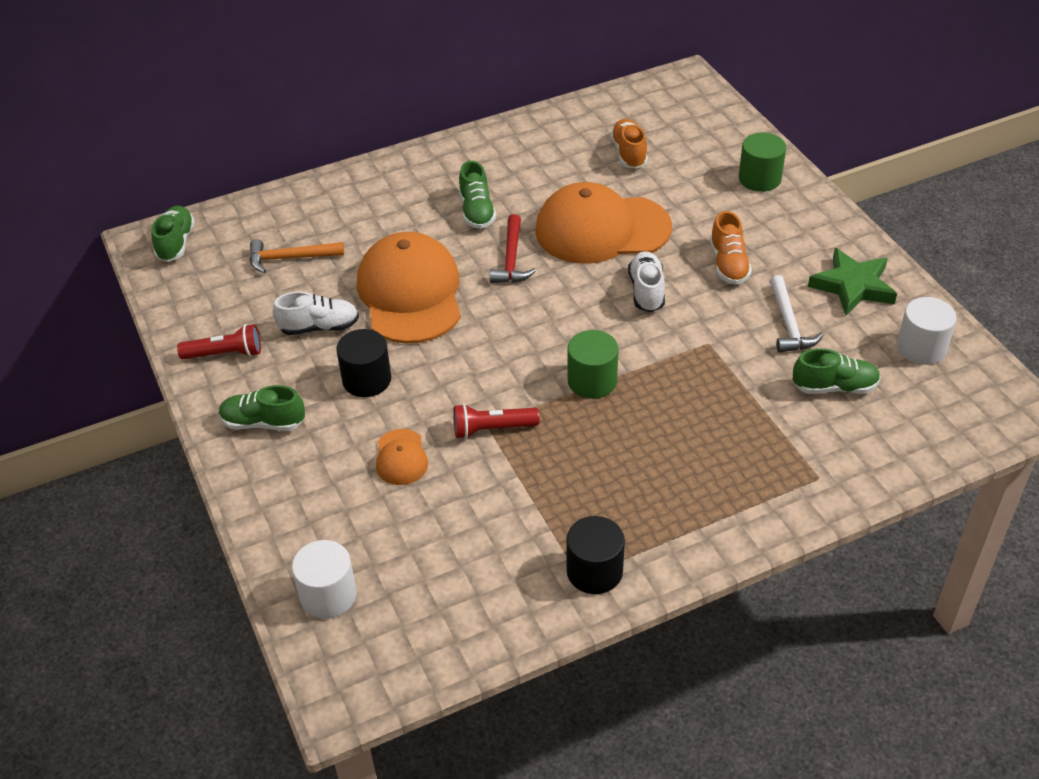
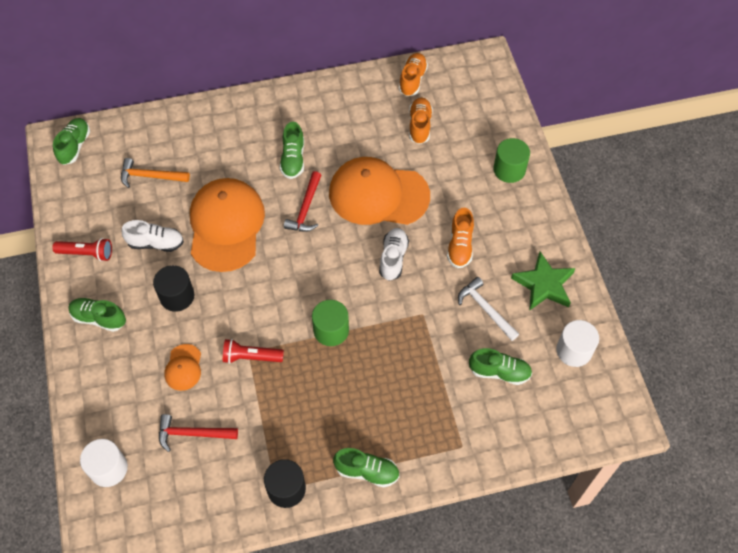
camera: 10 degrees right, 15 degrees up
(438, 531) = (192, 433): none -> red hammer
(602, 111) = (412, 80): none -> orange shoe
(700, 530) = (367, 471): none -> green shoe
(788, 324) = (485, 309): white hammer -> white hammer turned 135 degrees clockwise

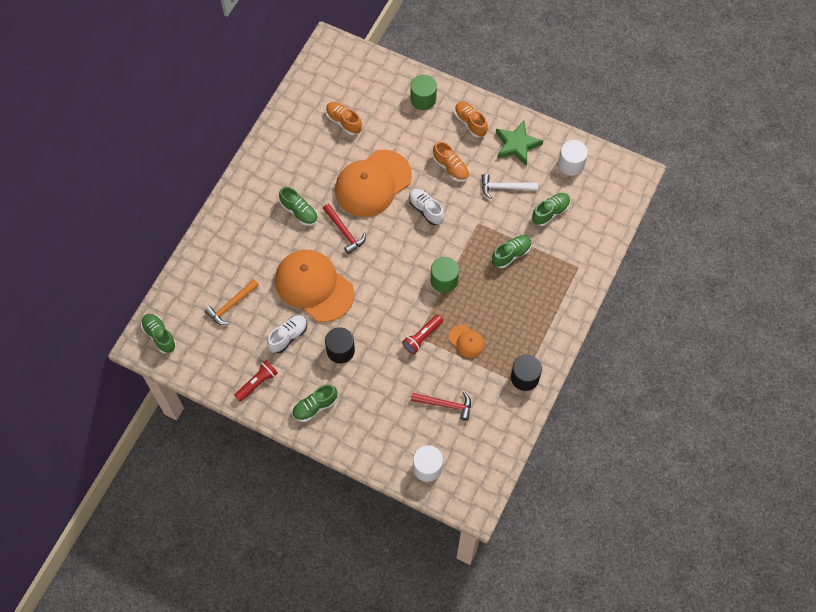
camera: 50 degrees left, 5 degrees up
(183, 367) = (395, 380): orange cap -> orange cap (466, 341)
(192, 433) = (445, 405): red hammer -> red hammer turned 120 degrees counterclockwise
(367, 471) = (550, 327): green shoe -> green shoe (511, 254)
(412, 80) = (304, 98): orange shoe -> orange shoe (470, 123)

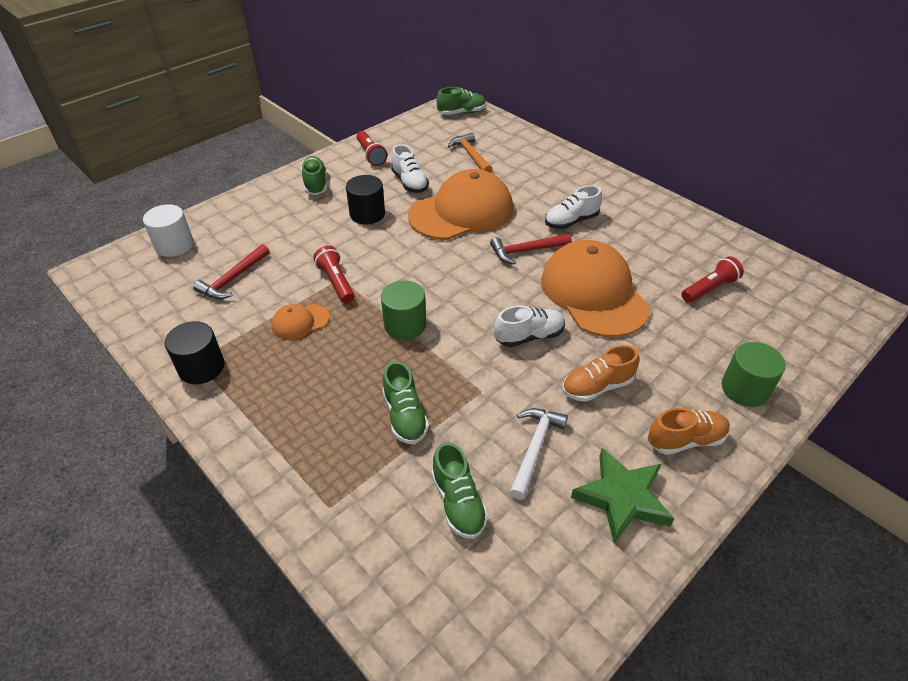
camera: 110 degrees right, 20 degrees down
(299, 212) = (571, 221): green shoe -> white shoe
(344, 122) = (709, 289): orange shoe -> red flashlight
(571, 164) = (552, 581): white cylinder -> none

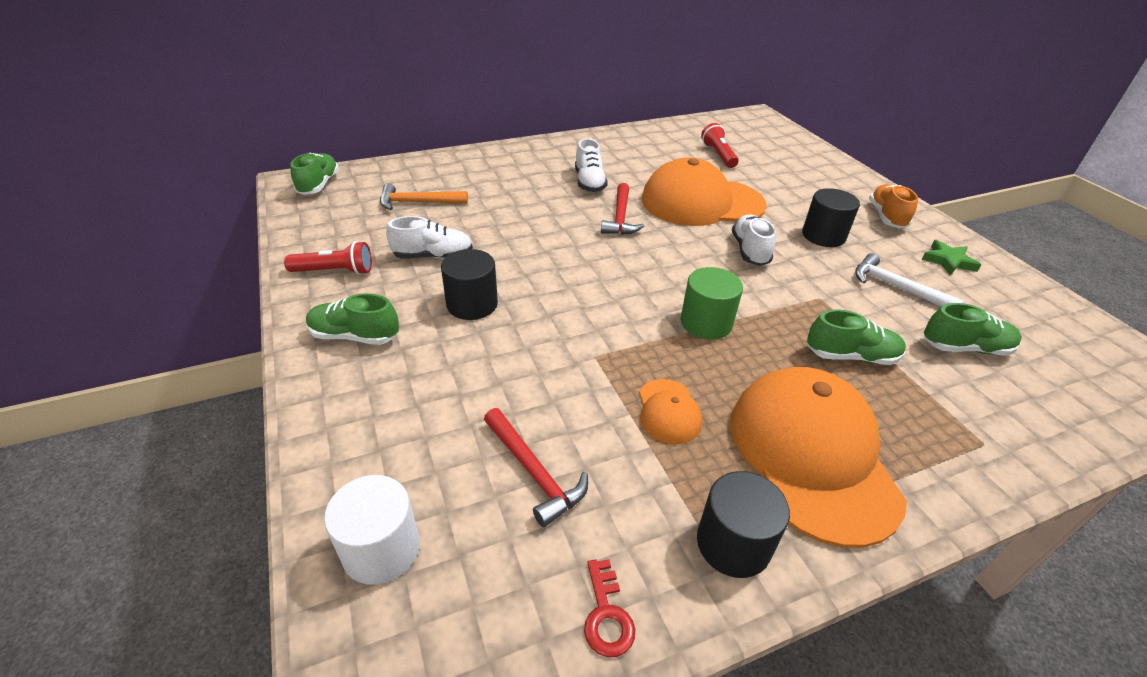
camera: 70 degrees left, 5 degrees down
(149, 326) = (606, 615): none -> red key
(336, 282) = (601, 361): red flashlight -> none
(461, 212) = (524, 236): orange cap -> orange cap (812, 455)
(597, 386) = (823, 236): orange shoe -> black cylinder
(622, 498) = (948, 261): green star -> green star, size x0.62
(744, 389) = (834, 178): green cylinder -> none

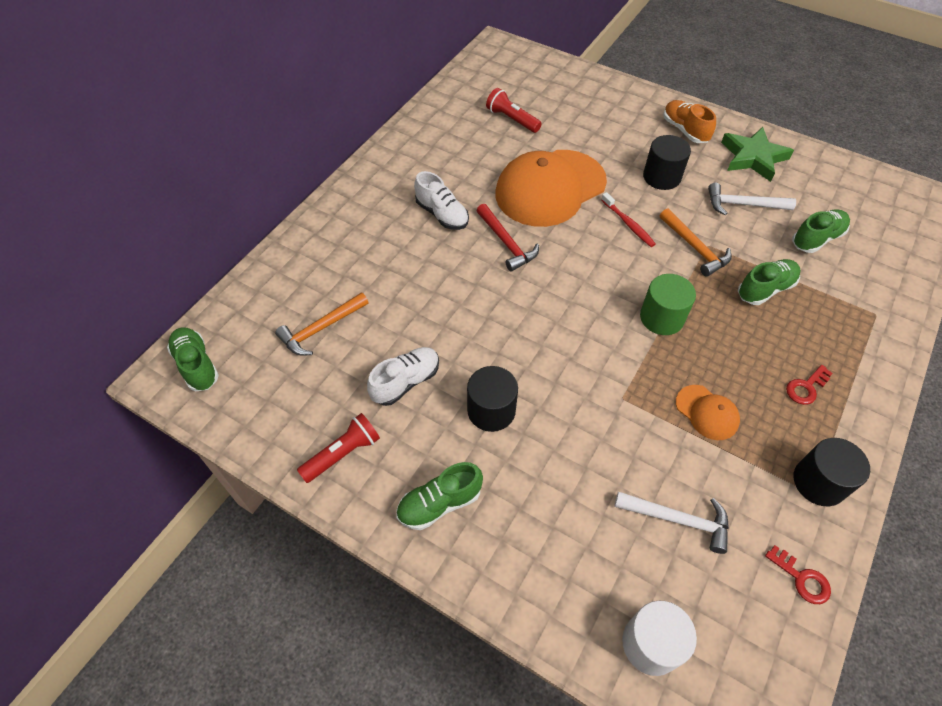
camera: 35 degrees left, 15 degrees up
(534, 472) = (678, 520): red hammer -> white hammer
(750, 250) = (628, 224): white shoe -> red toothbrush
(802, 293) = (695, 248): none -> orange hammer
(812, 455) = (806, 387): orange cap -> red key
(948, 261) = (753, 157): green star -> green star, size x1.62

